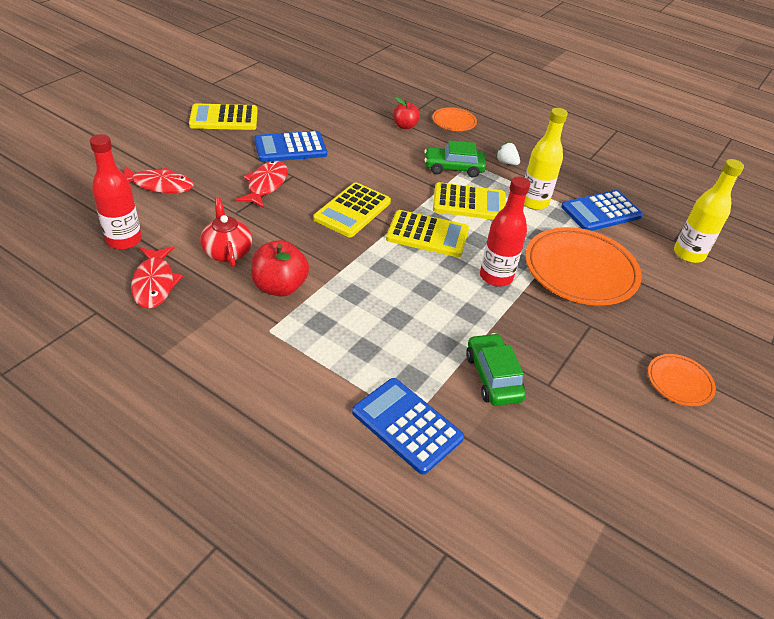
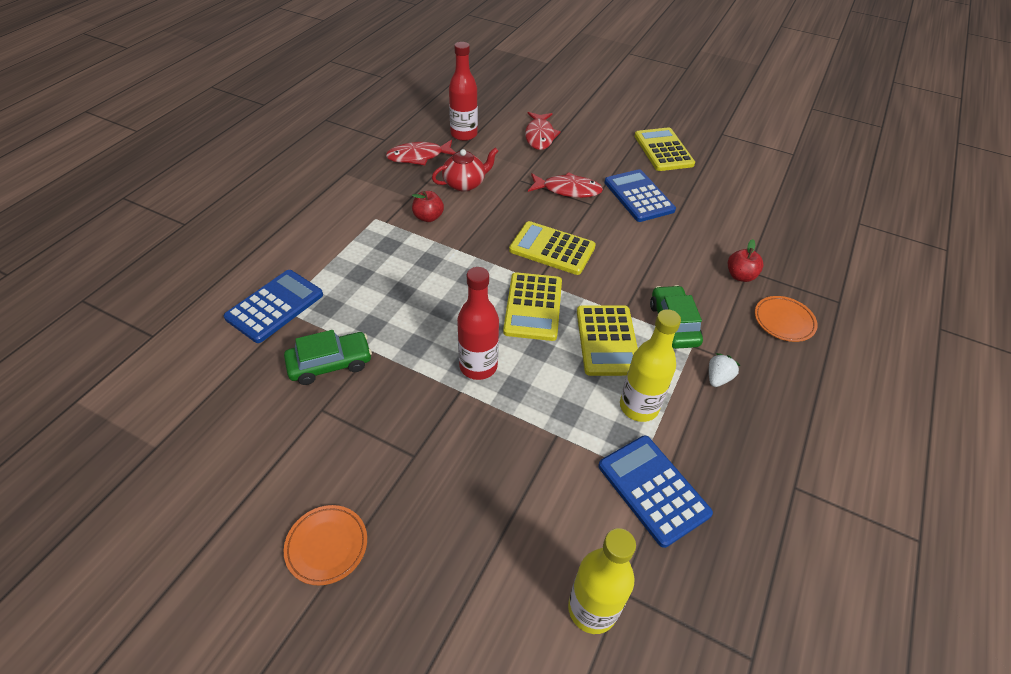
camera: 85 degrees right, 5 degrees up
(280, 287) = (428, 217): red apple -> red apple, size x0.64
(580, 271) = (511, 452): orange plate -> none

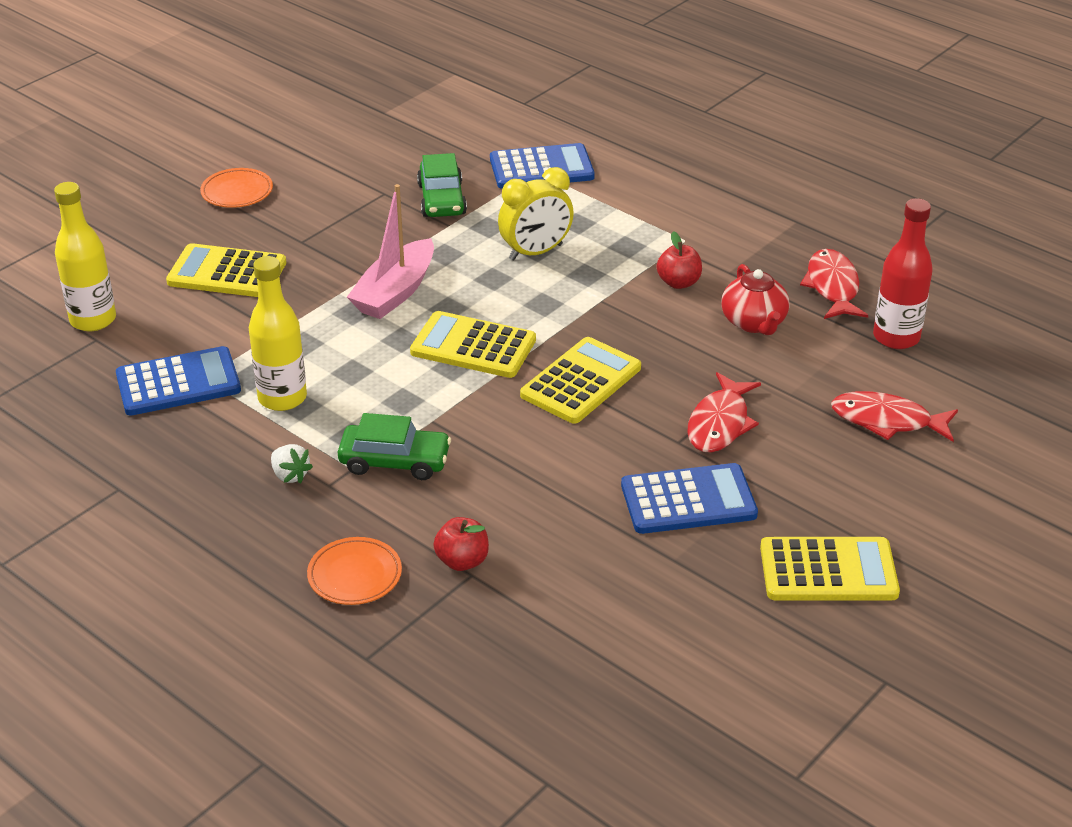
camera: 105 degrees right, 10 degrees down
(275, 306) = (541, 168): blue calculator -> blue calculator turned 60 degrees counterclockwise
(404, 291) = (536, 252): none -> yellow clock
(478, 366) = (395, 292): red bottle -> pink boat
(607, 340) = (391, 396): yellow calculator -> yellow calculator (227, 272)

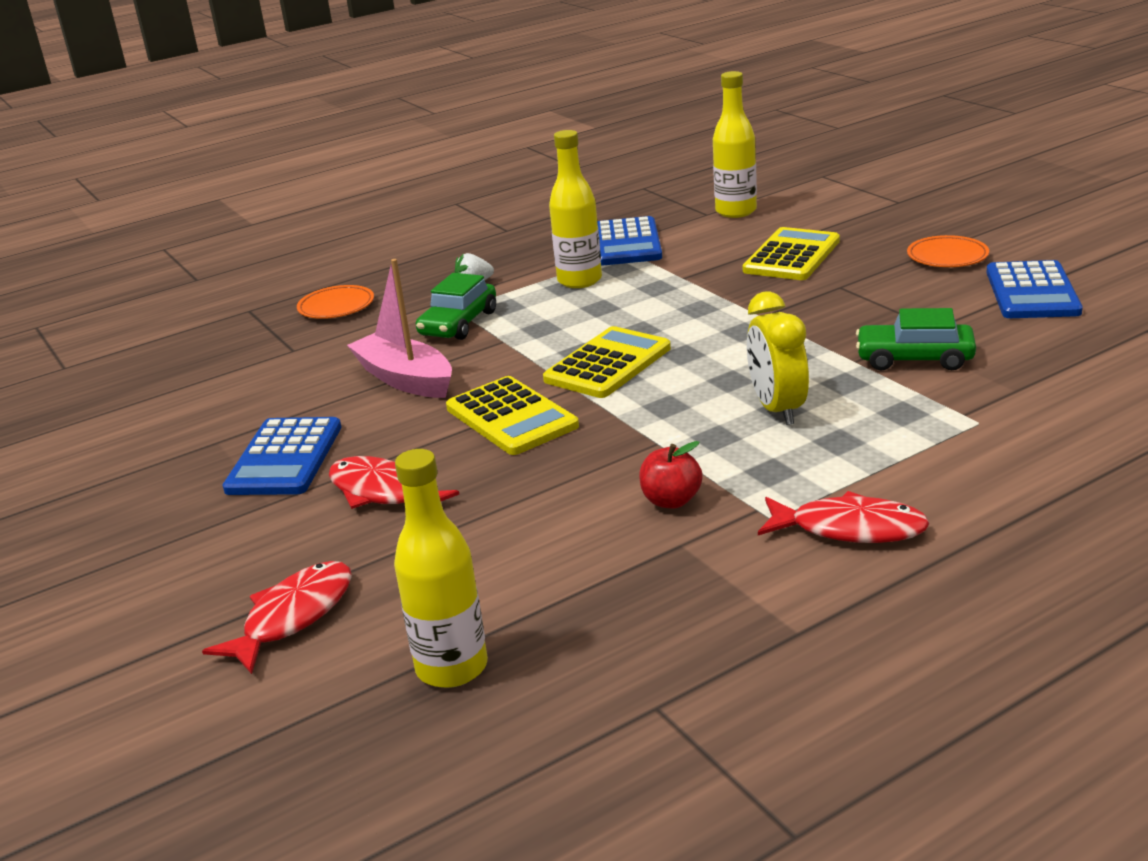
camera: 110 degrees right, 10 degrees down
(395, 292) = (725, 329): pink boat -> pink boat (405, 379)
(462, 561) = (311, 347): red apple -> none
(541, 168) = (989, 427): blue calculator -> blue calculator (1031, 292)
(754, 323) = (554, 546): red teapot -> none
(828, 571) = (116, 524): yellow calculator -> none
(832, 287) = (604, 632): red fish -> red fish (850, 529)
(896, 337) = (452, 667): red bottle -> yellow bottle

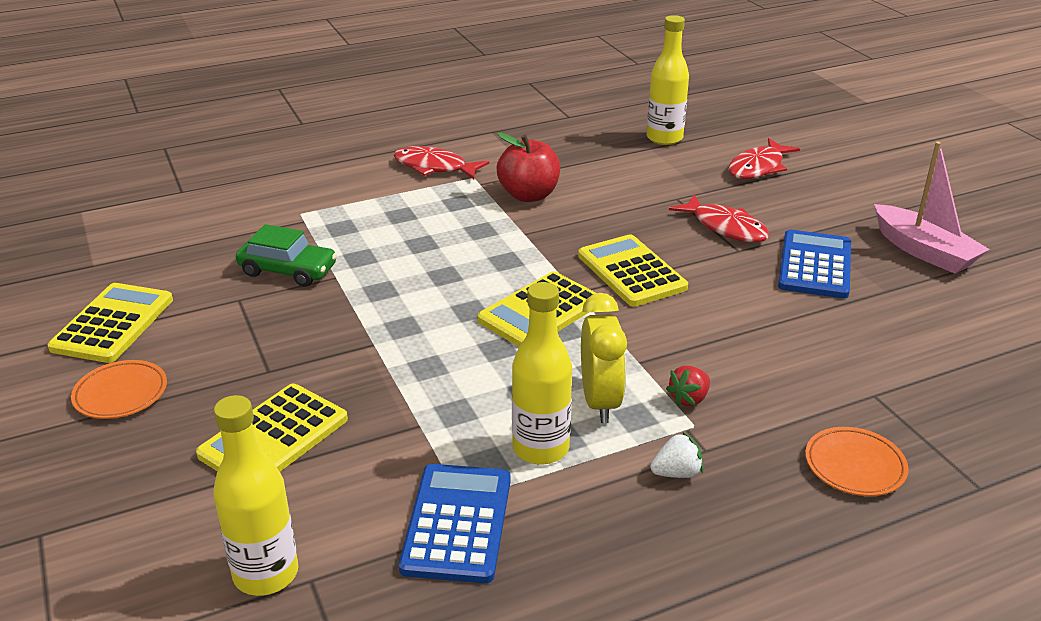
camera: 175 degrees left, 5 degrees up
(405, 379) = (733, 329): pink boat -> pink boat (924, 251)
(458, 323) = (689, 399): green car -> red strawberry
(671, 500) = (529, 195): red apple -> red apple, size x1.56
(777, 409) = (424, 245): yellow clock -> yellow clock (600, 402)
(1031, 292) = (113, 324): blue calculator -> yellow calculator

